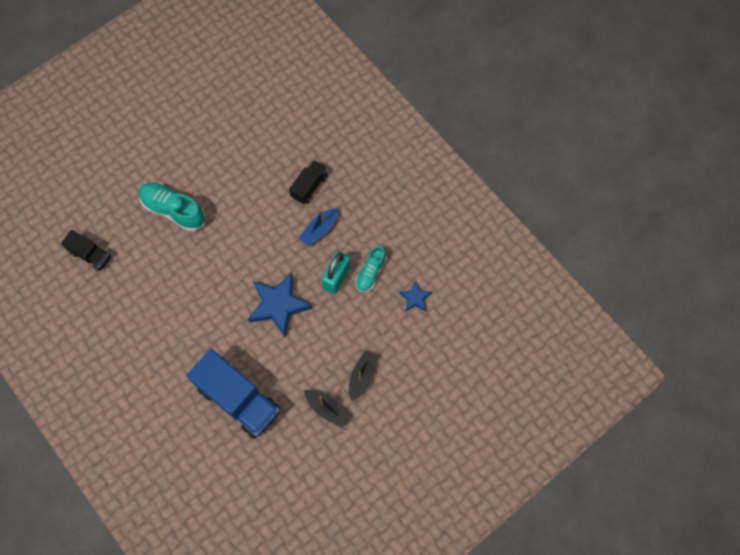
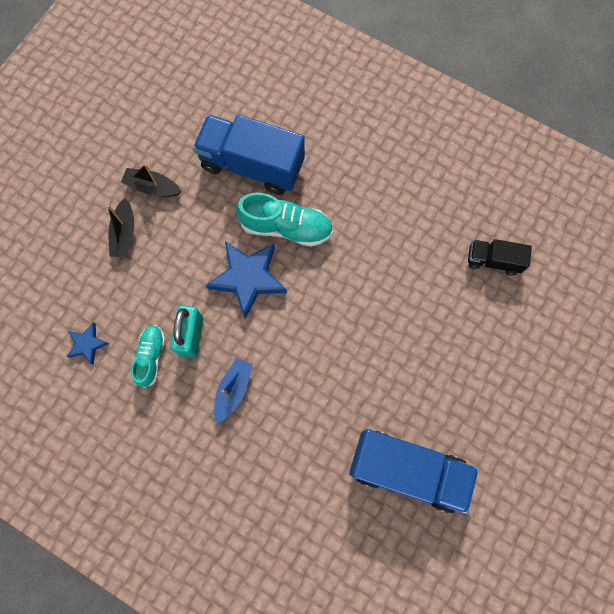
camera: 160 degrees right, 5 degrees up
(173, 210) = (425, 350): turquoise shoe -> turquoise shoe (286, 227)
(224, 141) = (407, 470): none -> blue truck
(309, 186) = (268, 445): black truck -> none

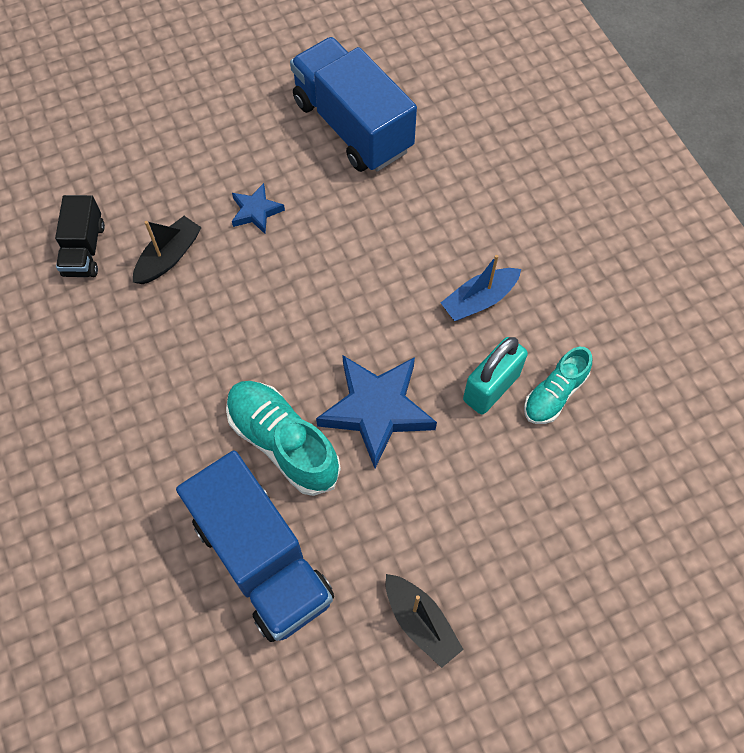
camera: 145 degrees left, 10 degrees down
(87, 344) = (627, 458): blue star -> blue star (256, 211)
(124, 233) = (500, 577): black boat -> black boat (169, 257)
(493, 260) = (84, 249): black truck -> black truck turned 45 degrees clockwise

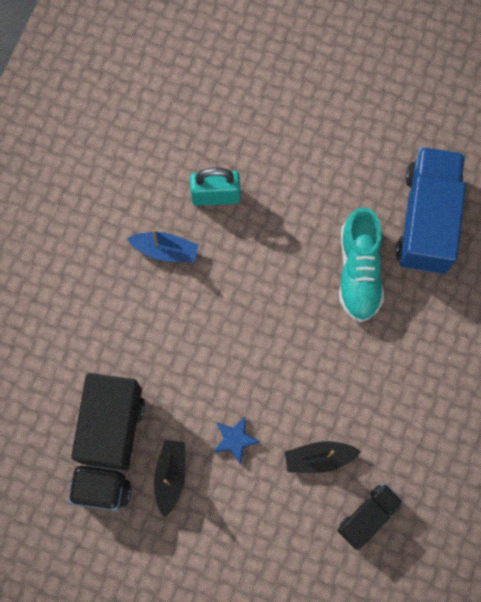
camera: 135 degrees left, 10 degrees up
(352, 126) = (109, 446): blue truck -> black truck
(376, 410) = (290, 242): blue star -> none
(421, 622) = (375, 119): black boat -> black boat (170, 476)
(554, 394) = (186, 161): turquoise shoe -> none

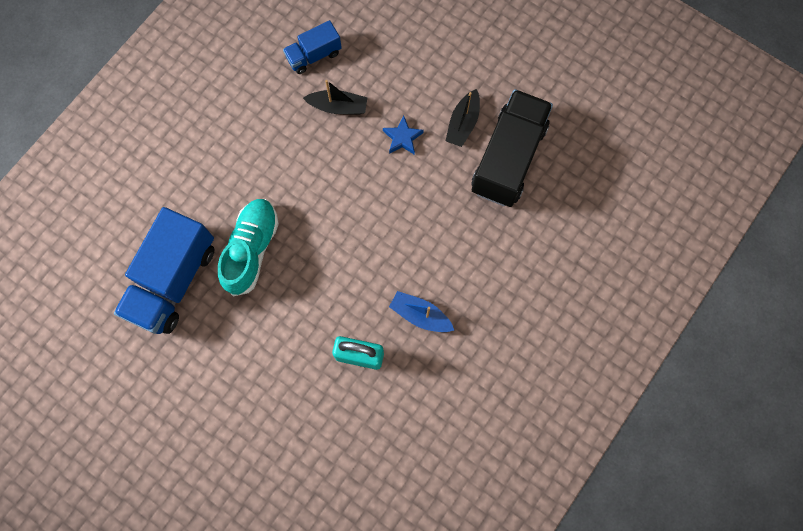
camera: 165 degrees left, 0 degrees up
(367, 516) = (314, 55): black truck -> blue truck

